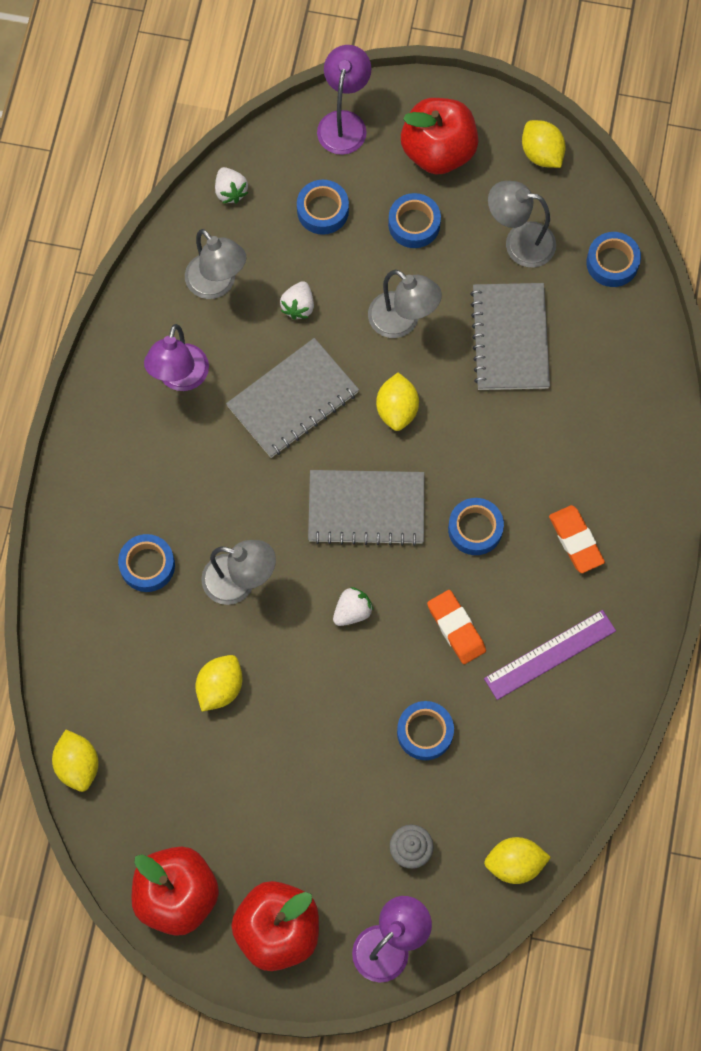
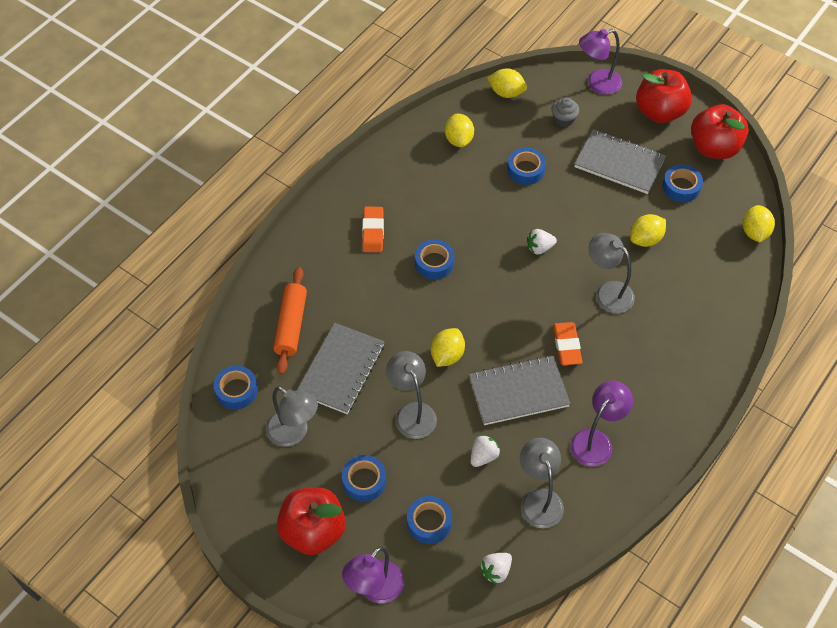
camera: 155 degrees left, 15 degrees down
(147, 565) = (668, 327): blue tape -> blue tape (681, 187)
(230, 191) = (496, 571): white strawberry -> white strawberry turned 135 degrees counterclockwise
(366, 509) = (500, 302): grey notebook -> grey notebook (619, 163)
(456, 628) = (477, 214): orange eraser -> orange eraser (567, 345)
(541, 154) = (235, 494): yellow lemon -> yellow lemon (459, 139)
(550, 655) = (426, 179): purple ruler -> none
(600, 367) = (291, 325): none -> orange rolling pin

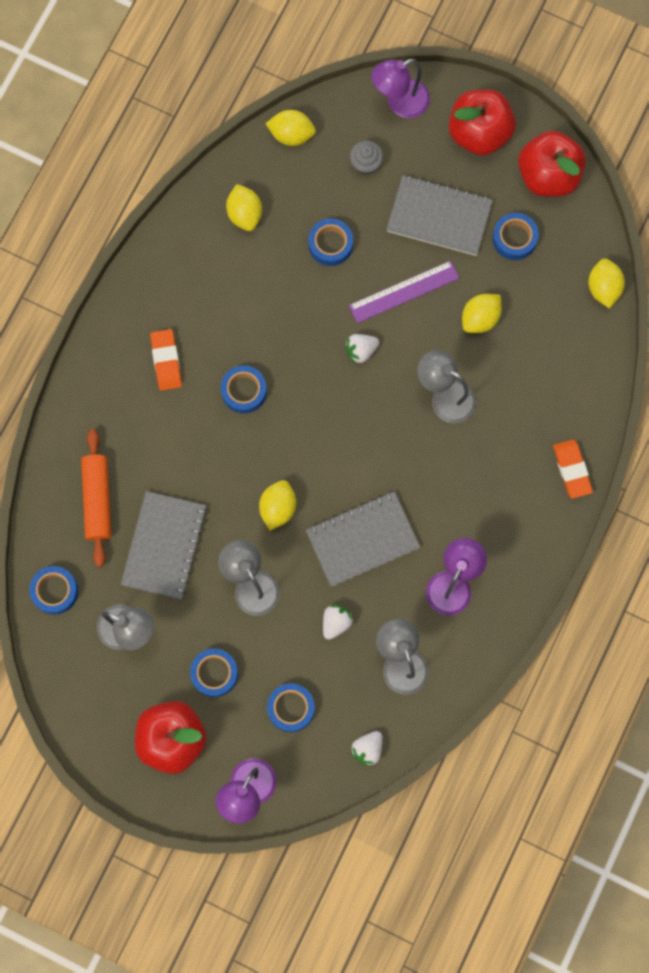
camera: 10 degrees left, 20 degrees up
(567, 345) = (407, 473): orange eraser -> orange eraser (572, 469)
(582, 211) = (404, 292): none -> purple ruler

